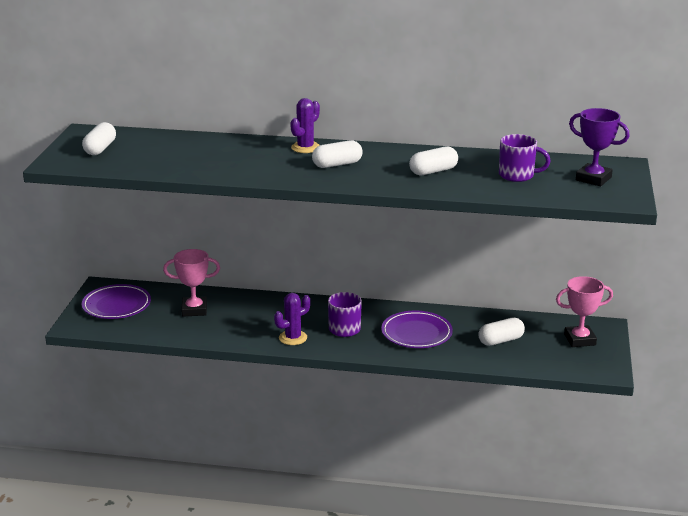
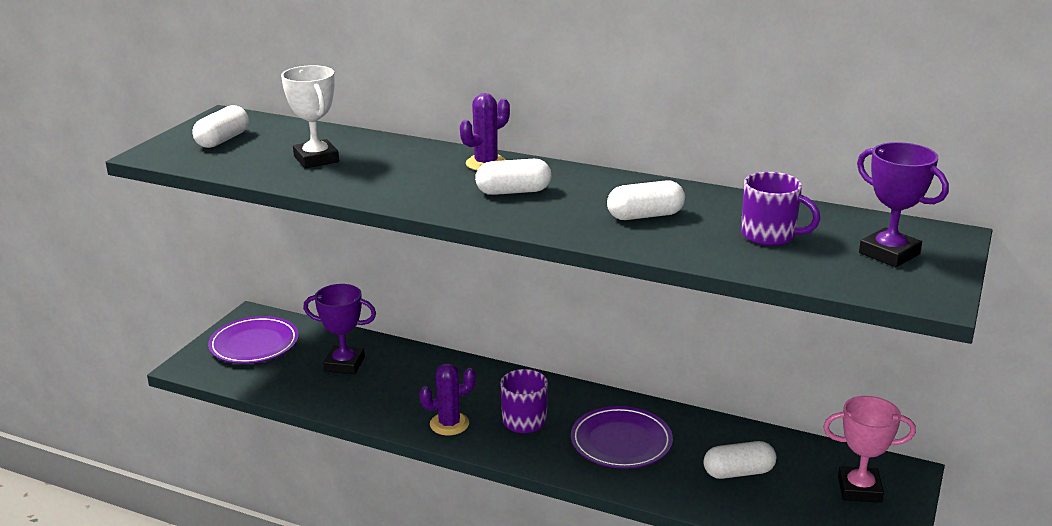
camera: 15 degrees right, 0 degrees up
(182, 156) = (316, 159): none -> white trophy
(194, 310) = (344, 364): pink trophy -> purple trophy

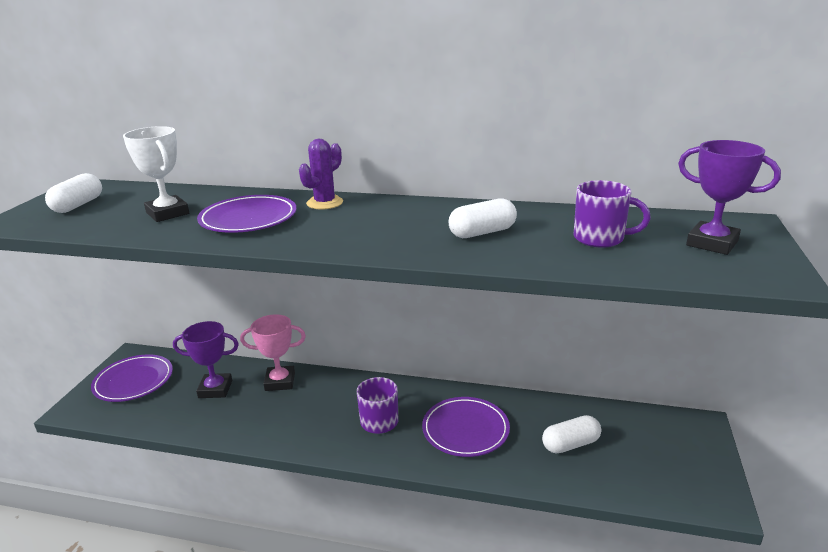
camera: 10 degrees left, 0 degrees up
(400, 174) = (248, 219): none -> purple plate
(449, 424) = (315, 433): purple cactus -> none
(513, 191) = (356, 223): white capsule -> none
(859, 489) = (672, 445): pink trophy -> pink trophy (280, 382)

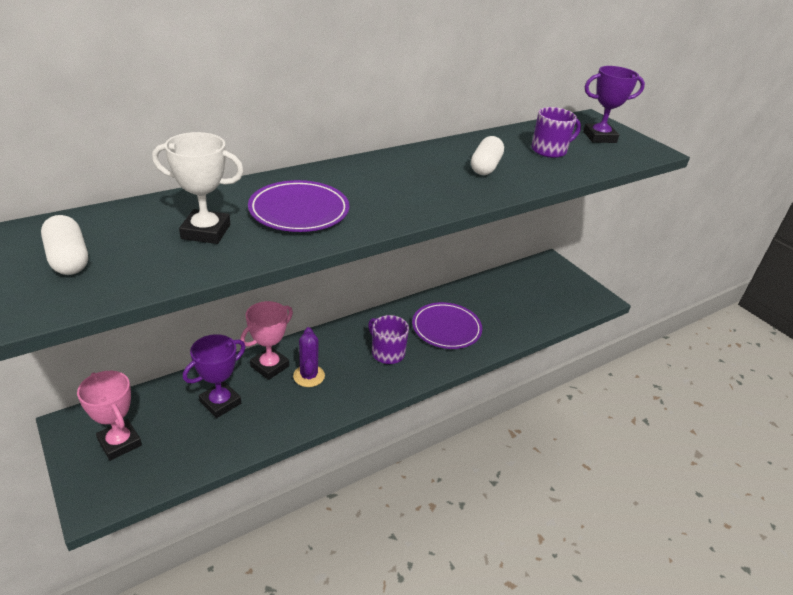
camera: 50 degrees left, 10 degrees up
(133, 381) = (120, 443): purple plate -> pink trophy
(325, 203) = (330, 176): purple cactus -> purple cactus (309, 376)
(570, 444) = (509, 306): white capsule -> none

